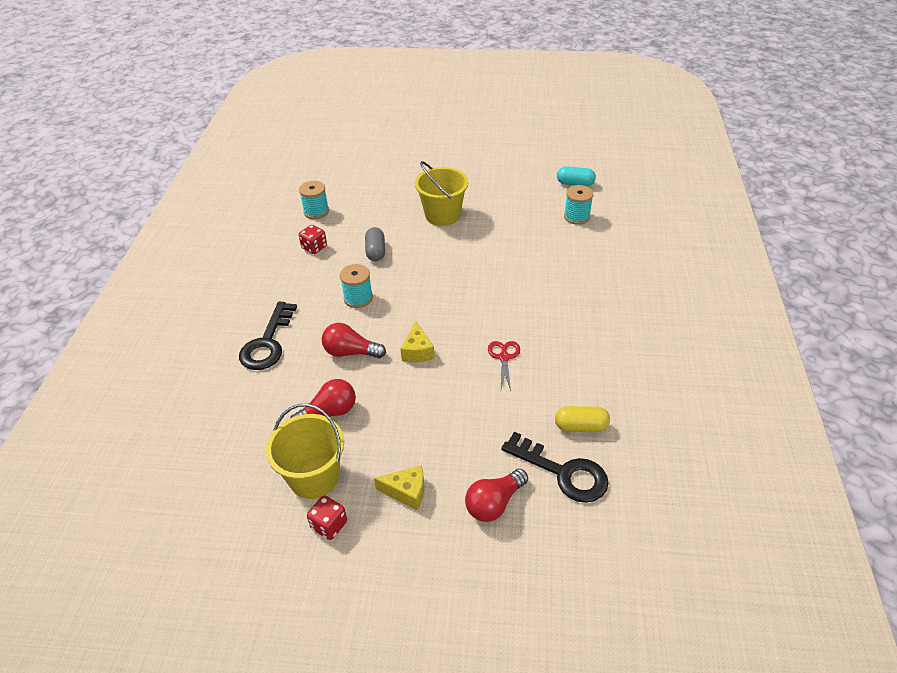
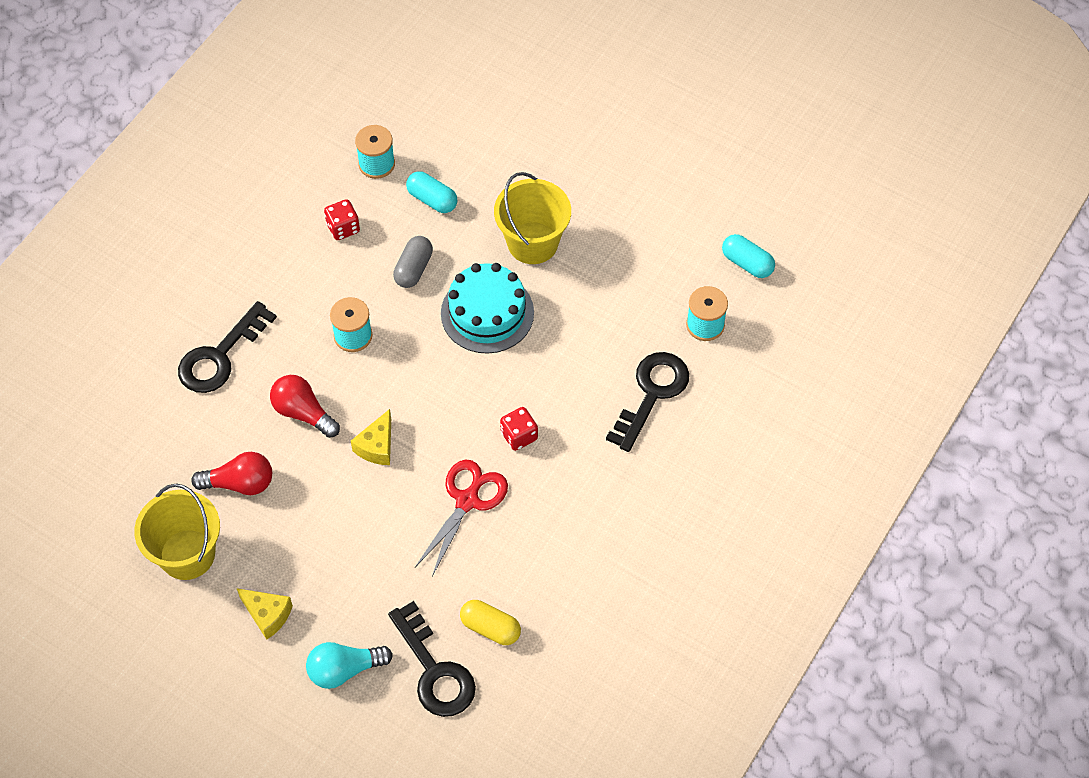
camera: 25 degrees right, 15 degrees up
(329, 525) = (176, 614): red dice -> red dice (519, 436)
(364, 216) = (432, 199): none -> turquoise capsule
(440, 256) = (487, 313): none -> turquoise cake
(494, 503) = (345, 670): red light bulb -> turquoise light bulb
(504, 357) = (467, 501): red scissors -> red scissors, size x1.52
(575, 258) = (652, 394): none -> black key

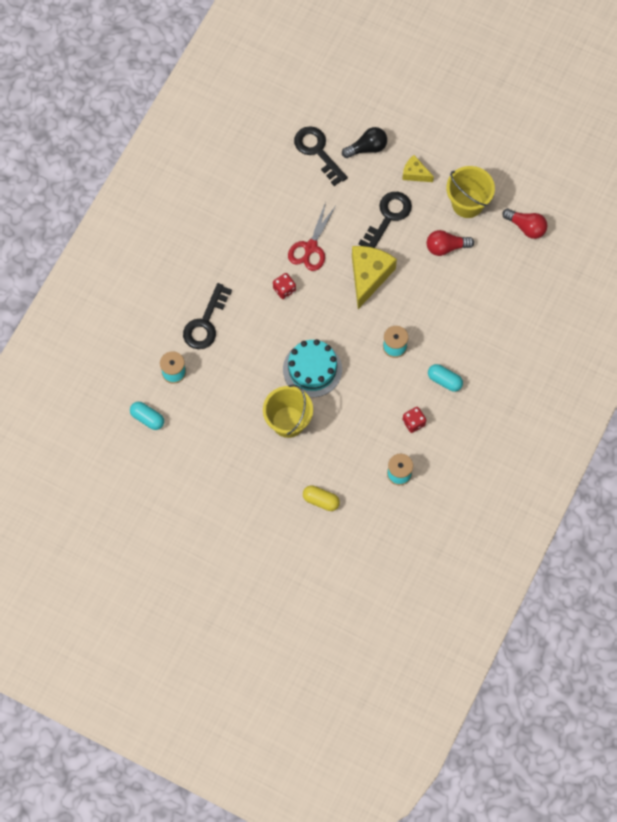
camera: 175 degrees right, 10 degrees up
(220, 356) = (475, 326): black key -> black key (388, 217)
(303, 413) = (416, 293): red light bulb -> red light bulb (526, 227)
(345, 670) = (367, 148): turquoise light bulb -> black light bulb
(377, 446) = (368, 276): yellow cheese -> yellow cheese, size x1.86
(413, 269) = (363, 396): grey capsule -> none
(432, 199) = (358, 449): turquoise capsule -> turquoise capsule (444, 380)
(490, 628) = (289, 176): yellow capsule -> yellow capsule (321, 500)

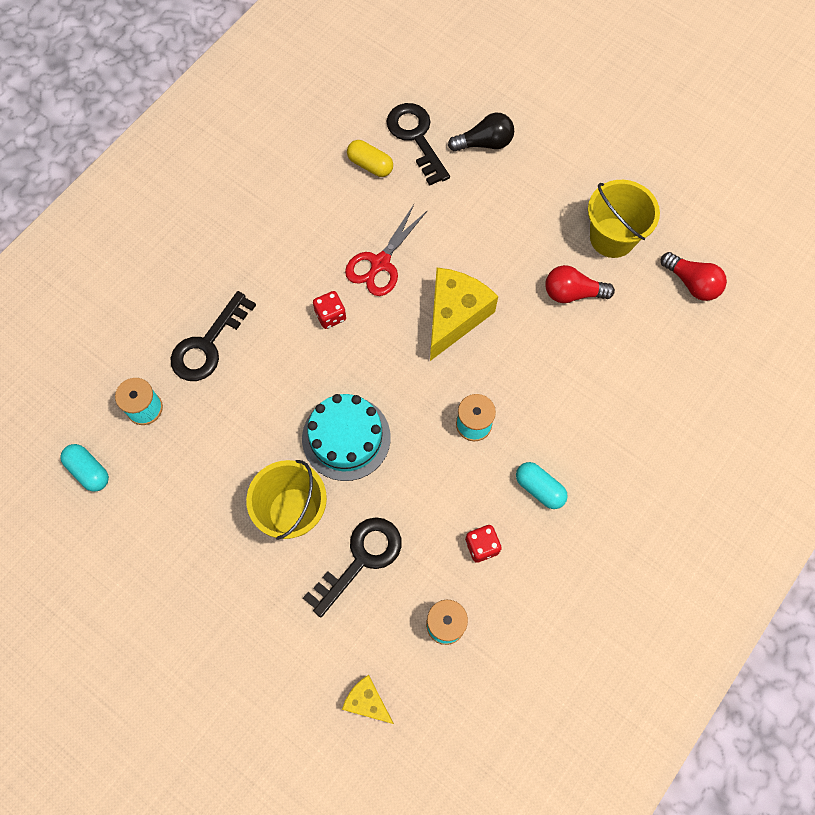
camera: 10 degrees right, 0 degrees up
(321, 500) = (316, 647): yellow capsule -> yellow capsule (370, 165)
(388, 217) = (497, 239): black key -> black key (361, 559)
(415, 173) = (545, 186): yellow cheese -> yellow cheese (367, 702)

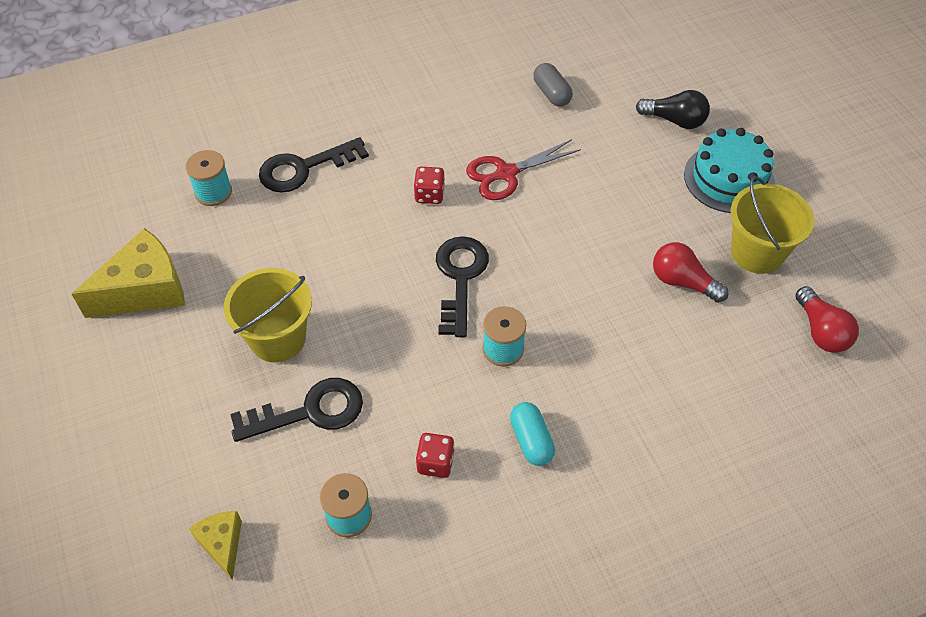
camera: 30 degrees right, 15 degrees down
(88, 471) = (130, 217): turquoise capsule -> none
(346, 438) = (371, 301): turquoise cake -> turquoise cake (729, 178)
(370, 165) = (551, 93): yellow capsule -> grey capsule
(416, 137) = (610, 90): black key -> black key (460, 278)
(454, 316) = (548, 248): yellow cheese -> yellow cheese (144, 290)

